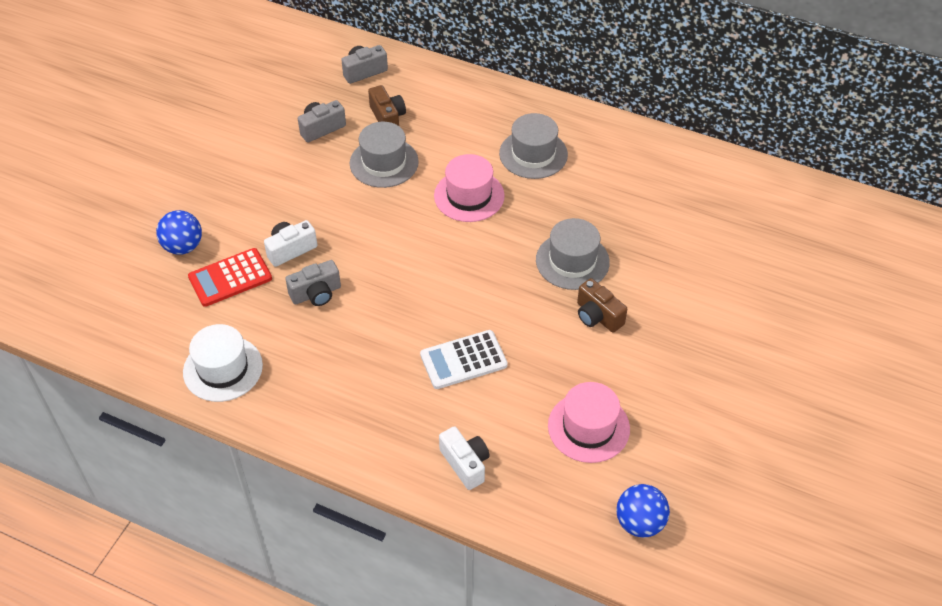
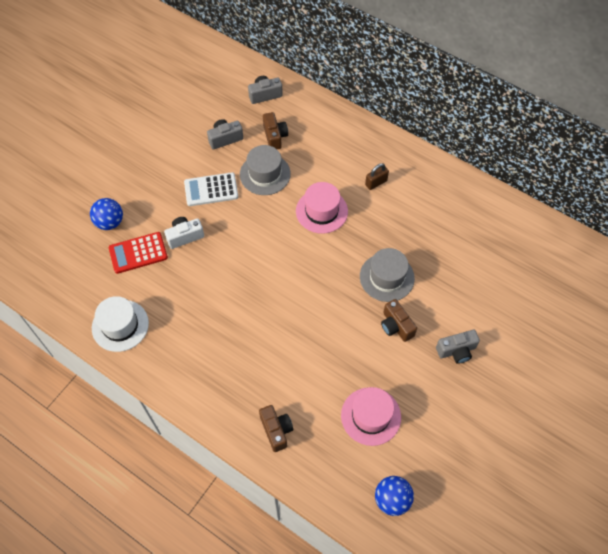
camera: 10 degrees right, 10 degrees up
(316, 293) = (196, 275): grey camera -> grey camera (456, 351)
(463, 360) = (291, 346): white calculator -> white calculator (211, 190)
(465, 464) = (276, 430): white camera -> brown camera
(533, 154) = (376, 183): grey hat -> brown padlock

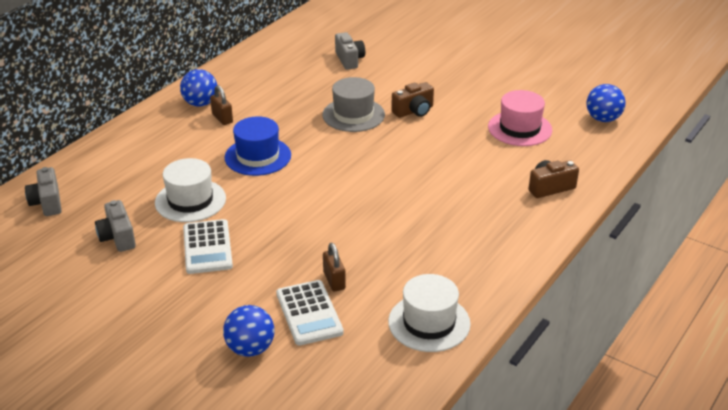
camera: 90 degrees left, 25 degrees down
(138, 253) = (309, 313): red calculator -> white calculator
(169, 267) = (334, 280): none -> brown padlock
(184, 236) = (284, 269): white camera -> none
(265, 174) = (190, 200): grey hat -> white hat
(275, 136) = (127, 193): brown camera -> none
(321, 211) = (258, 156): pink hat -> blue hat
(398, 166) = (200, 103): none -> blue ball
(456, 351) = (439, 79): grey camera -> grey camera (349, 60)

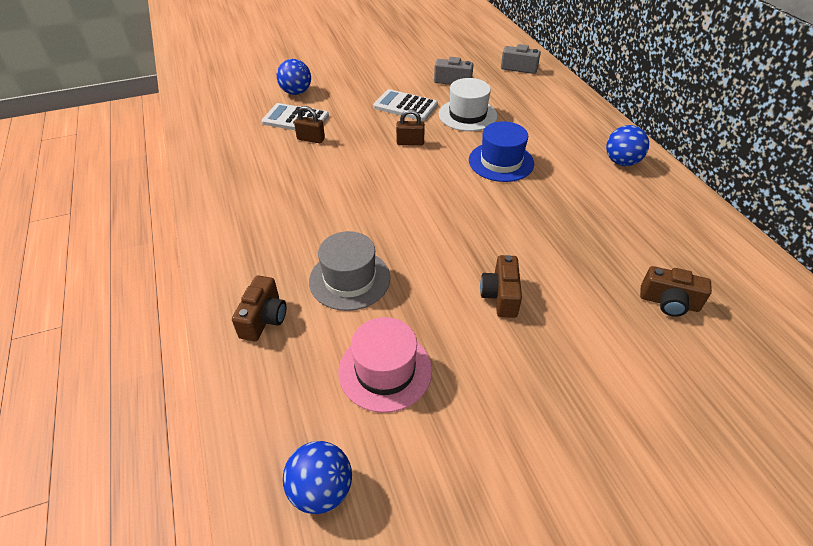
camera: 125 degrees right, 10 degrees up
(222, 118) = (583, 165): brown padlock -> brown padlock (410, 142)
(349, 60) = (669, 302): grey camera -> brown camera
(353, 115) = (528, 246): grey hat -> grey hat (349, 279)
(429, 323) = (222, 158): white hat -> none

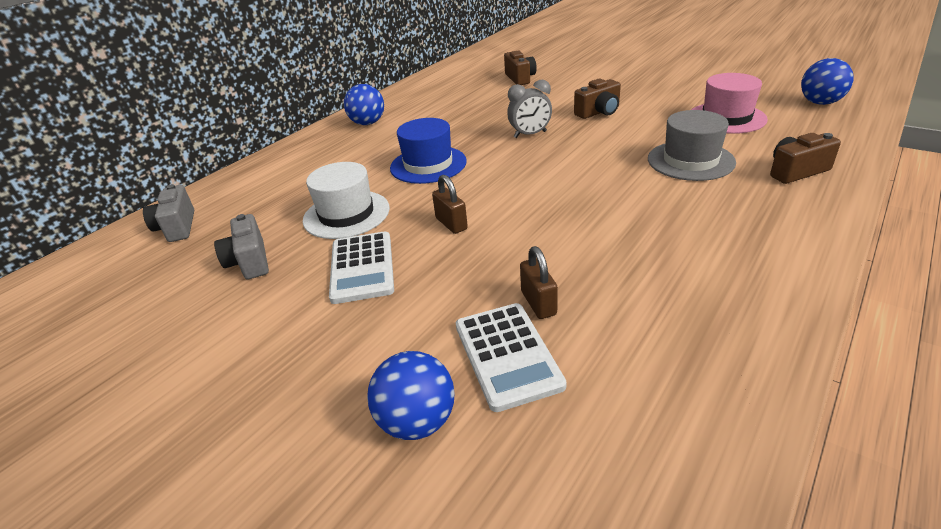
camera: 120 degrees left, 10 degrees down
(498, 229) = (530, 134): none -> grey clock

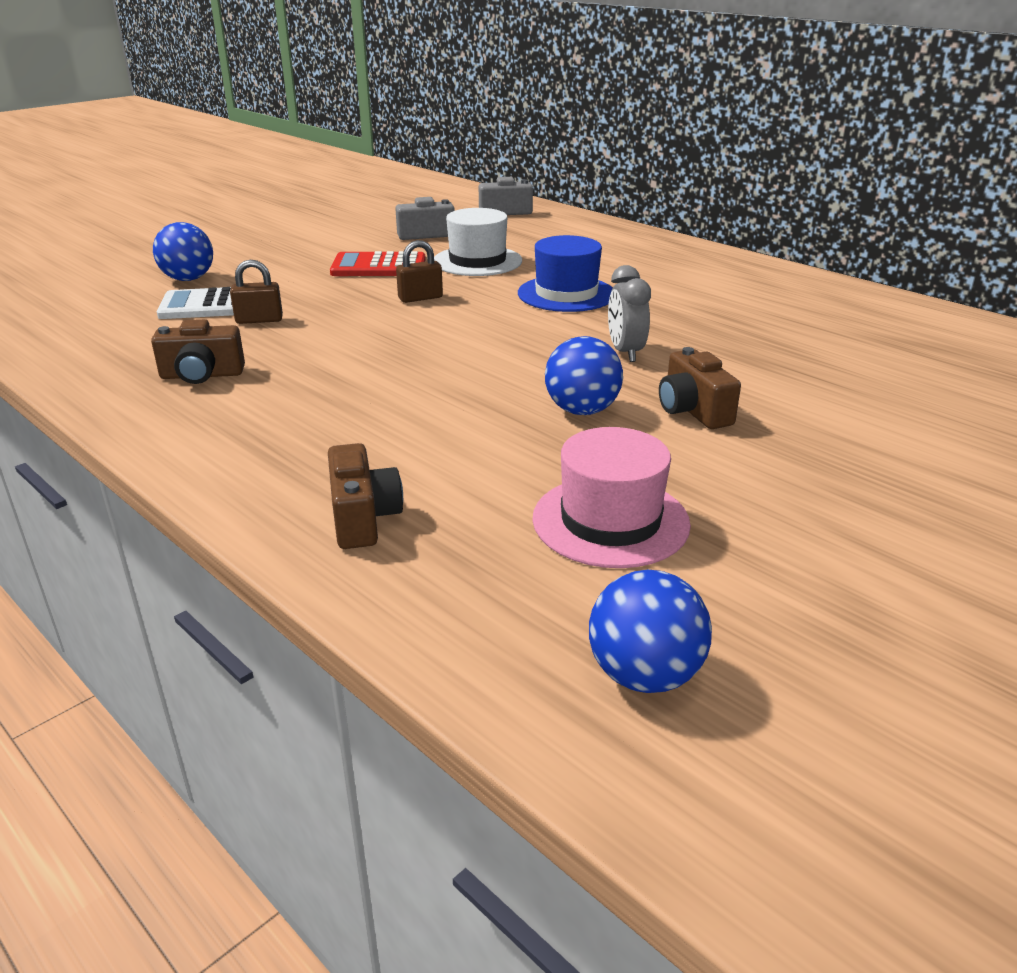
camera: 95 degrees right, 5 degrees down
(362, 267) = (378, 266): white calculator -> red calculator
(368, 123) = (715, 269): blue ball -> blue ball (582, 410)
(520, 78) = (894, 370): brown camera -> brown camera (202, 375)
(690, 160) = (463, 444): grey hat -> none

